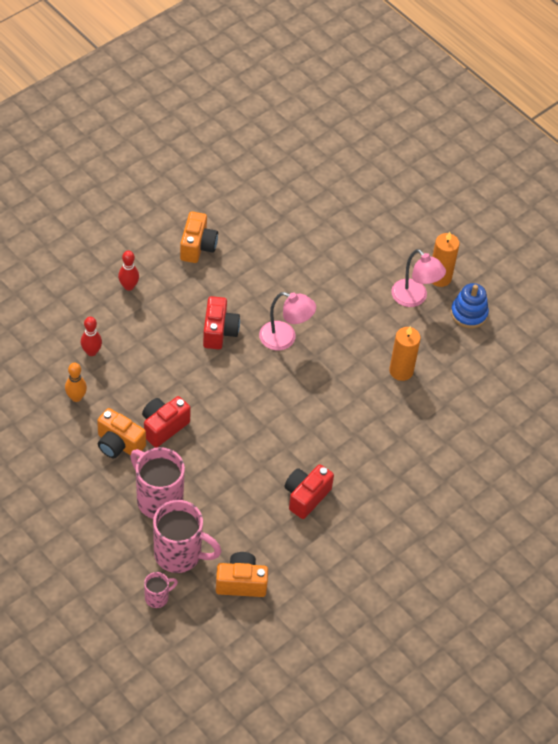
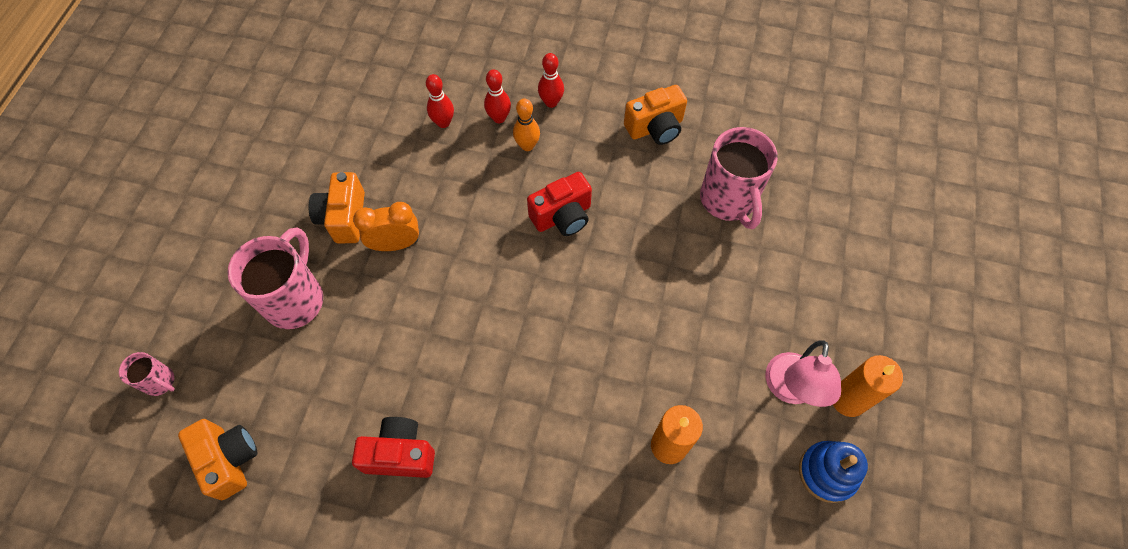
camera: 60 degrees right, 10 degrees up
(76, 397) = (377, 145): orange bowling pin -> orange bowling pin (527, 145)
(115, 320) = (499, 118): none -> red bowling pin
(163, 427) = (395, 244): red camera -> orange clock
(180, 554) = (233, 367): pink mug -> pink mug (728, 200)
(285, 338) = (607, 286): pink lamp -> none

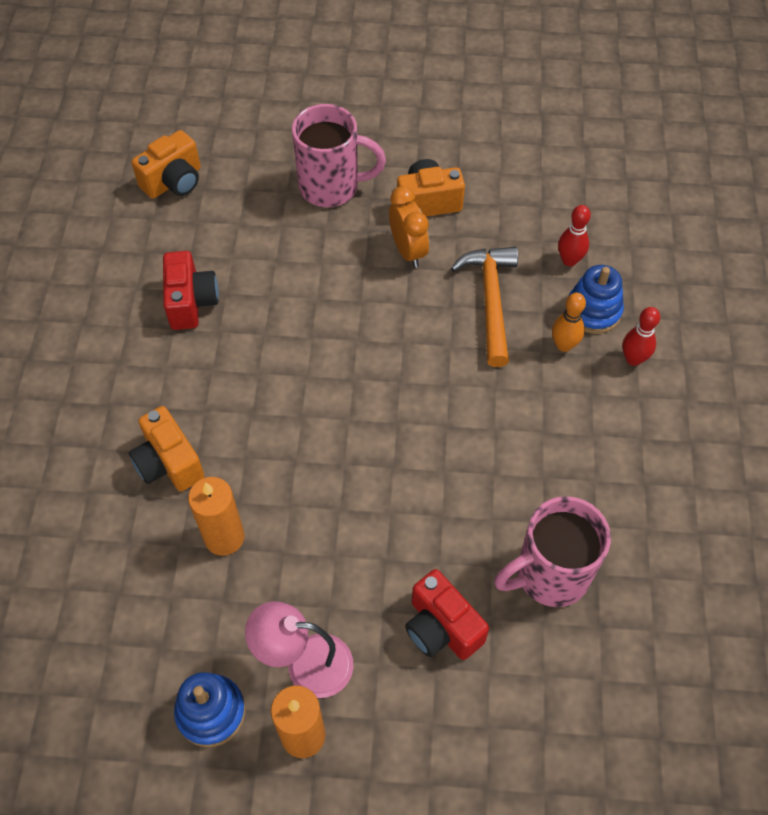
camera: 80 degrees right, 5 degrees down
(160, 382) = (236, 117): pink mug -> none
(469, 189) = (490, 300): none -> orange hammer
(499, 118) = (593, 311): red bowling pin -> blue stacking toy
(562, 216) = (479, 395): red camera -> red camera (441, 627)
(655, 128) = (634, 477): orange camera -> orange camera (169, 463)

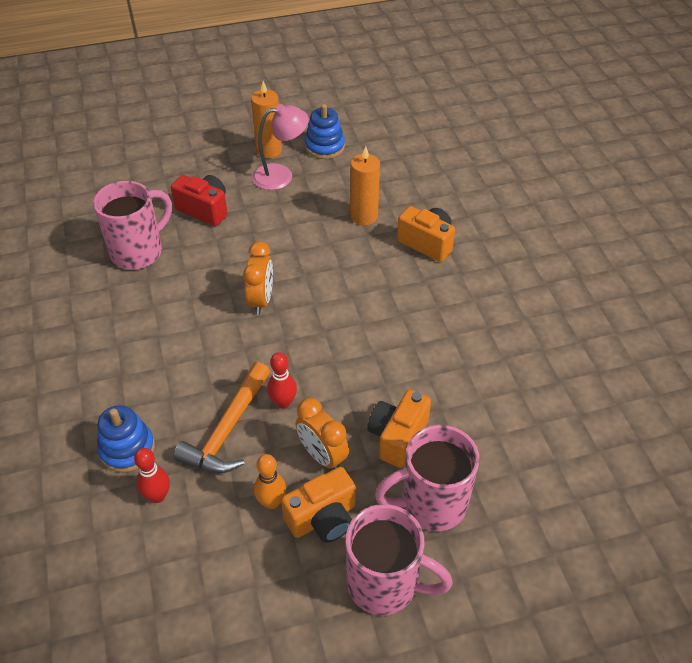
camera: 160 degrees right, 10 degrees down
(174, 181) = (589, 458): orange camera -> orange camera (397, 437)
(191, 302) = (489, 350): red camera -> none
(397, 146) = (385, 584): none -> pink mug
(409, 442) = (261, 300): none -> orange clock
(490, 300) = (227, 430): orange hammer -> orange hammer turned 45 degrees clockwise
(564, 345) = (151, 408): orange bowling pin -> orange bowling pin (271, 502)
(633, 359) = (85, 414): red bowling pin -> red bowling pin (283, 402)

